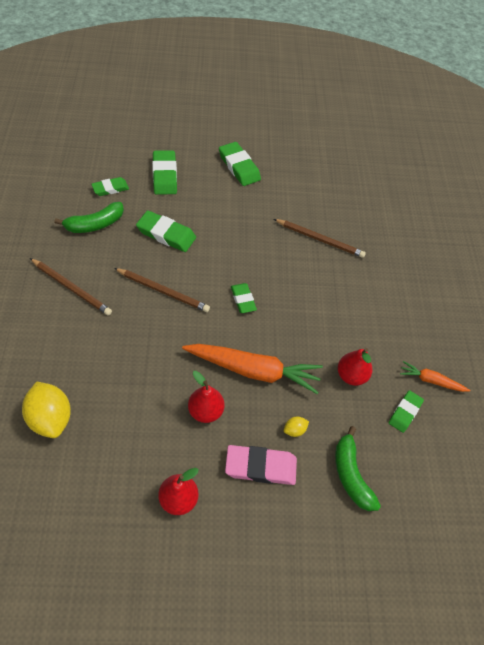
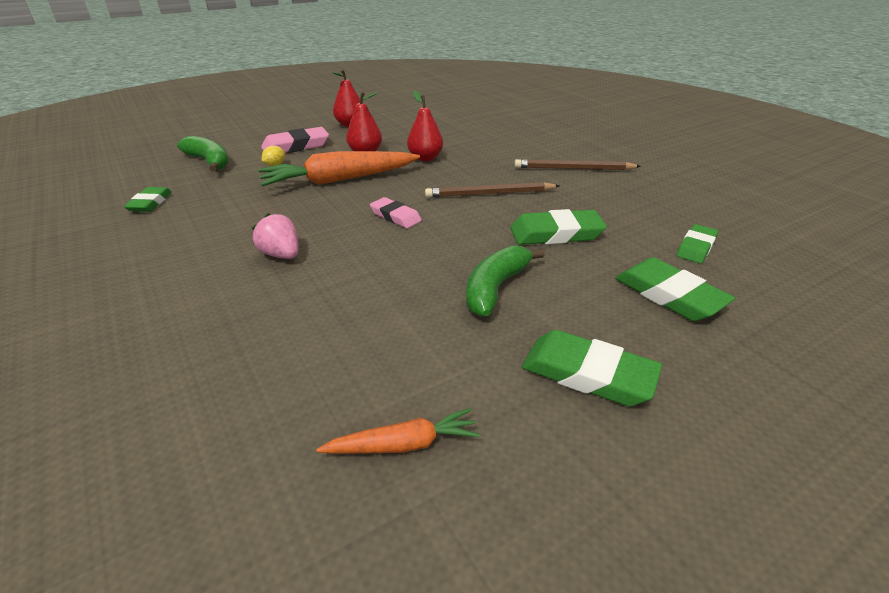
camera: 155 degrees right, 20 degrees down
(50, 418) = (477, 123): yellow lemon -> none
(95, 224) = (641, 211): green banana -> green banana (495, 288)
(243, 299) = (395, 216): green eraser -> pink eraser
(319, 239) = (331, 318): brown pencil -> none
(328, 298) = (281, 255): none -> pink strawberry
(351, 376) = (224, 207): red pear -> red pear (425, 158)
(431, 380) = (109, 233): orange carrot -> orange carrot (403, 444)

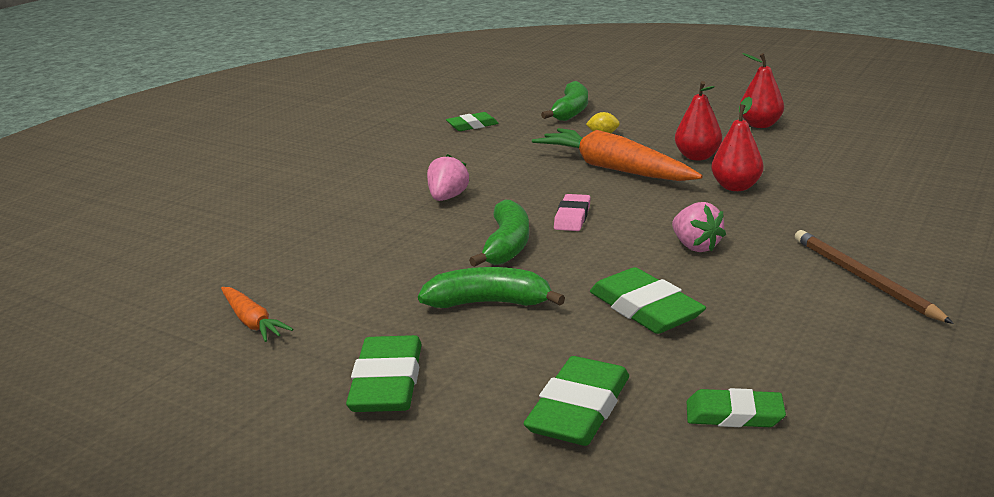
camera: 65 degrees right, 10 degrees down
(296, 146) = (659, 125): pink eraser -> none
(409, 254) = (507, 245): none -> green banana
(490, 193) = (695, 246): brown pencil -> pink strawberry

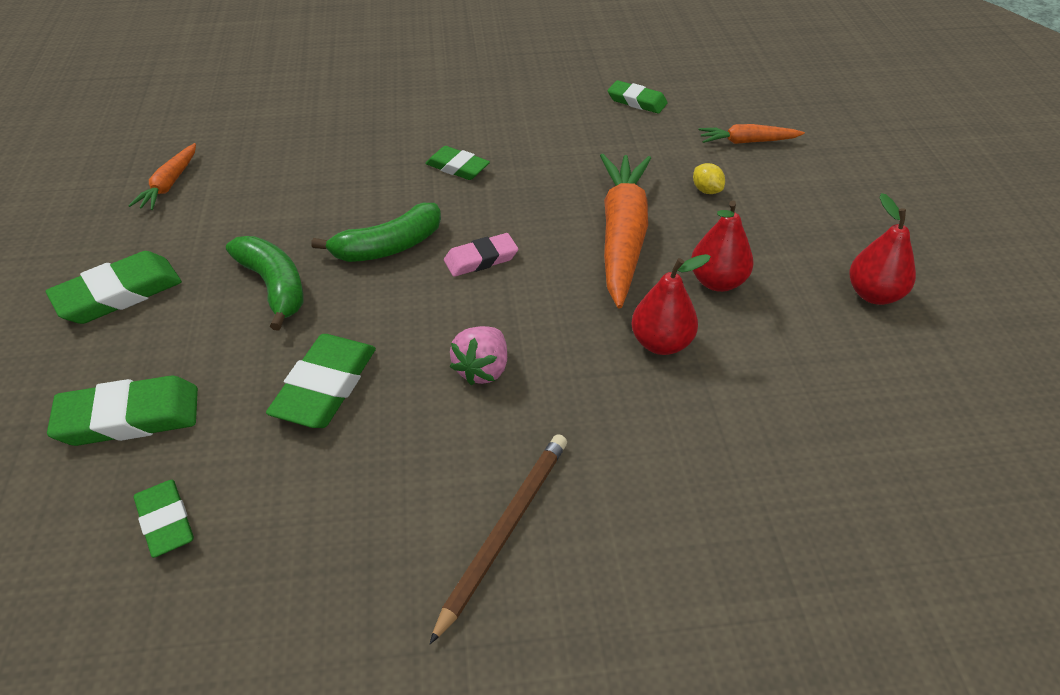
camera: 50 degrees right, 20 degrees up
(447, 197) = (457, 167): pink strawberry -> green eraser
(571, 111) = (747, 142): green banana -> orange carrot

